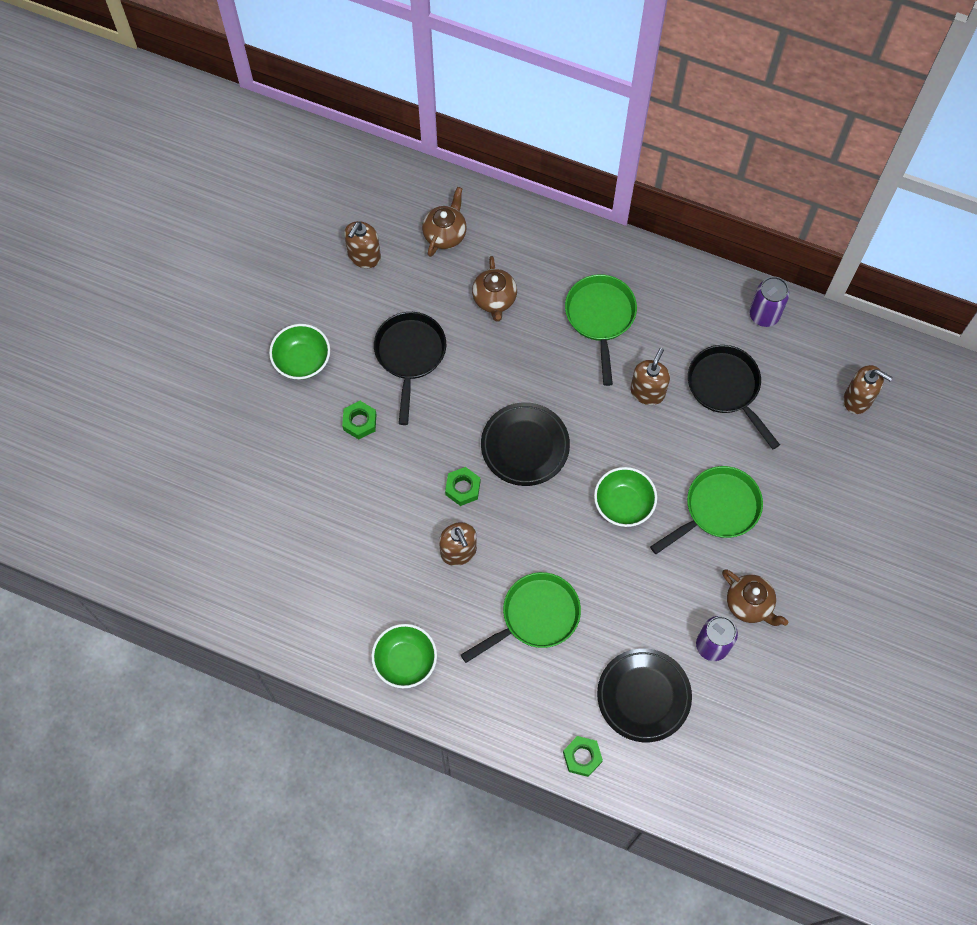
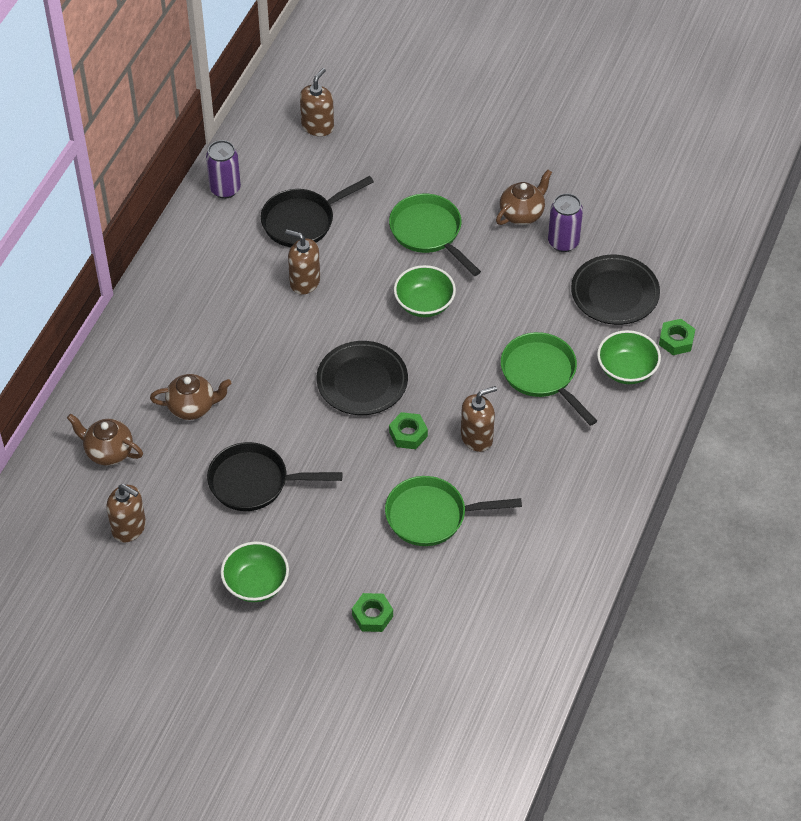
camera: 90 degrees left, 15 degrees down
(360, 422) = (332, 527): green nut -> green nut (372, 615)
(405, 661) = (593, 481): green bowl -> green bowl (626, 369)
(600, 317) = (219, 317): green pan -> green pan (432, 516)

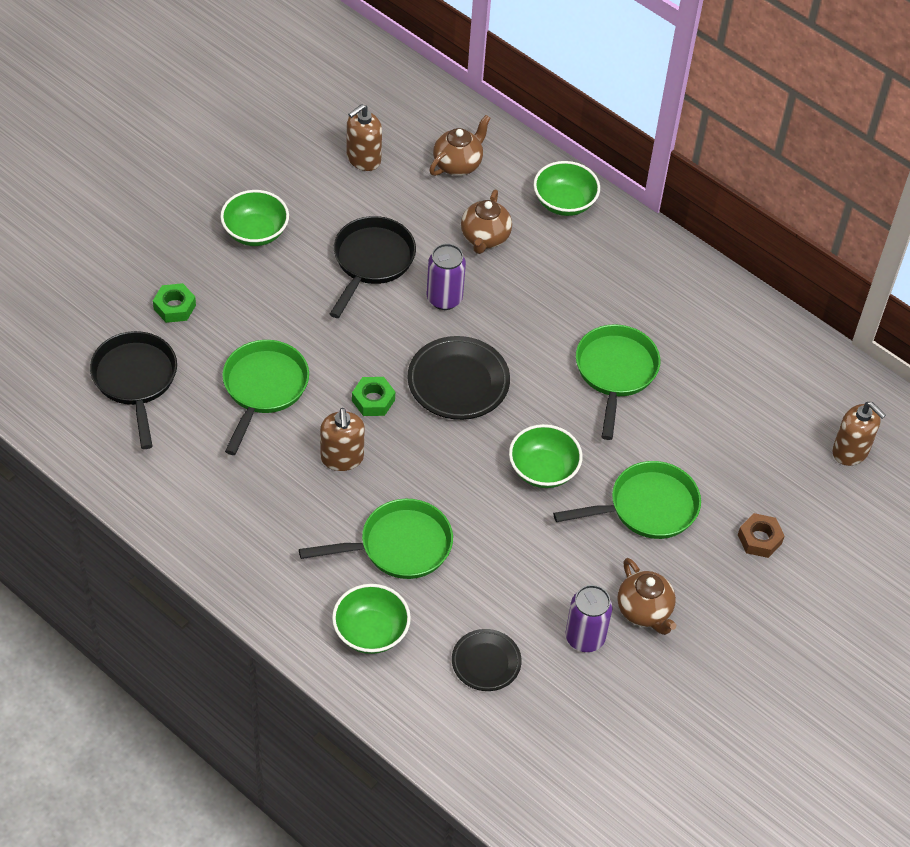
camera: 105 degrees right, 0 degrees up
(126, 361) = (564, 202): none -> green bowl
(225, 189) = (776, 340): purple can -> purple can (444, 298)
(302, 221) = (705, 395): black pan -> black pan (135, 380)
(304, 281) = (615, 372): brown soap dispenser -> green pan
(425, 162) = (759, 539): none -> brown nut
(614, 293) = (486, 662): black plate -> black plate, size x0.62
(676, 340) = (391, 699): green nut -> none

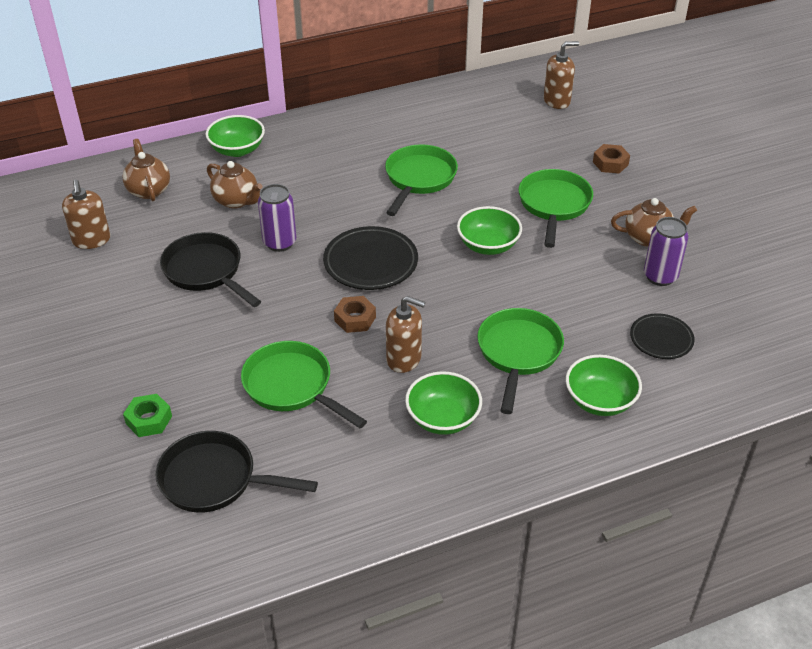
camera: 60 degrees left, 10 degrees down
(255, 232) = (109, 334): green bowl -> green bowl (443, 418)
(373, 400) = (355, 319): green nut -> brown nut
(615, 372) = (419, 179): green pan -> green pan turned 75 degrees clockwise

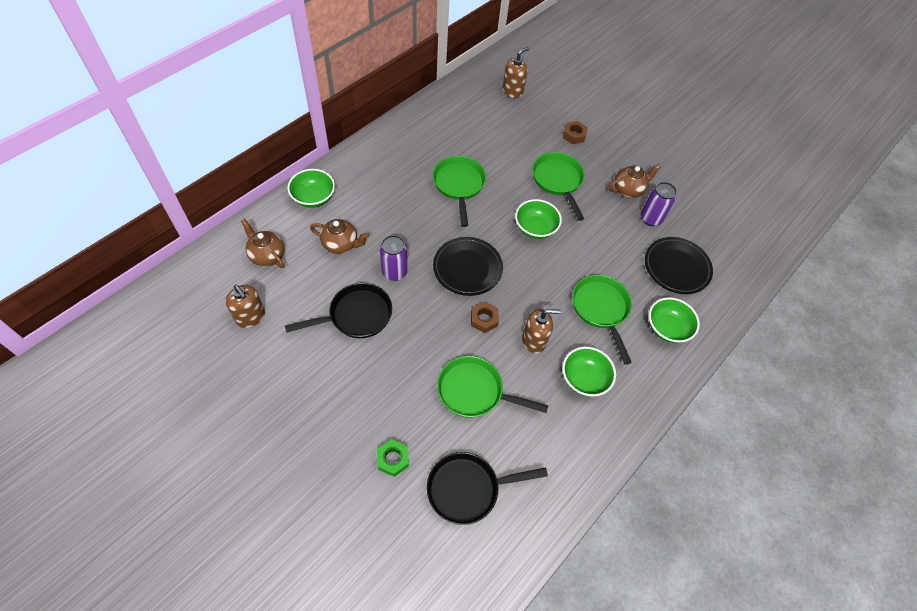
camera: 30 degrees left, 15 degrees up
(206, 271) = (356, 315): black pan -> black pan turned 135 degrees clockwise
(661, 339) = (676, 268): black plate -> black plate, size x1.61

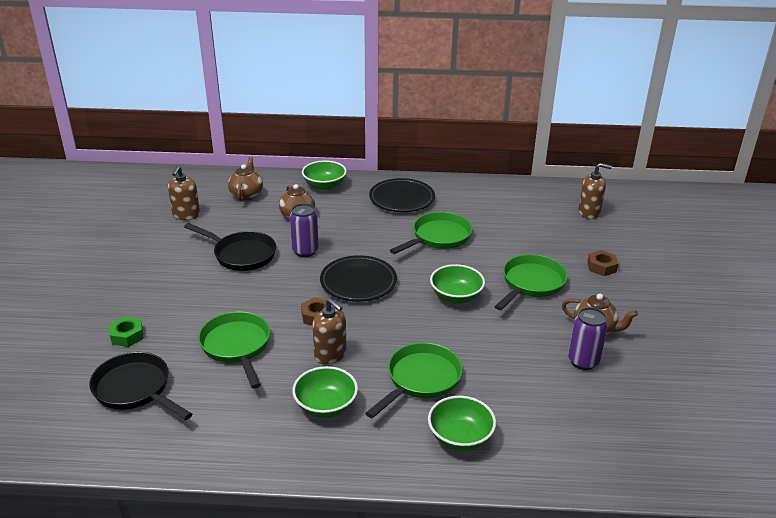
camera: 55 degrees right, 25 degrees down
(676, 268) = (548, 409): black plate -> black plate (402, 199)

